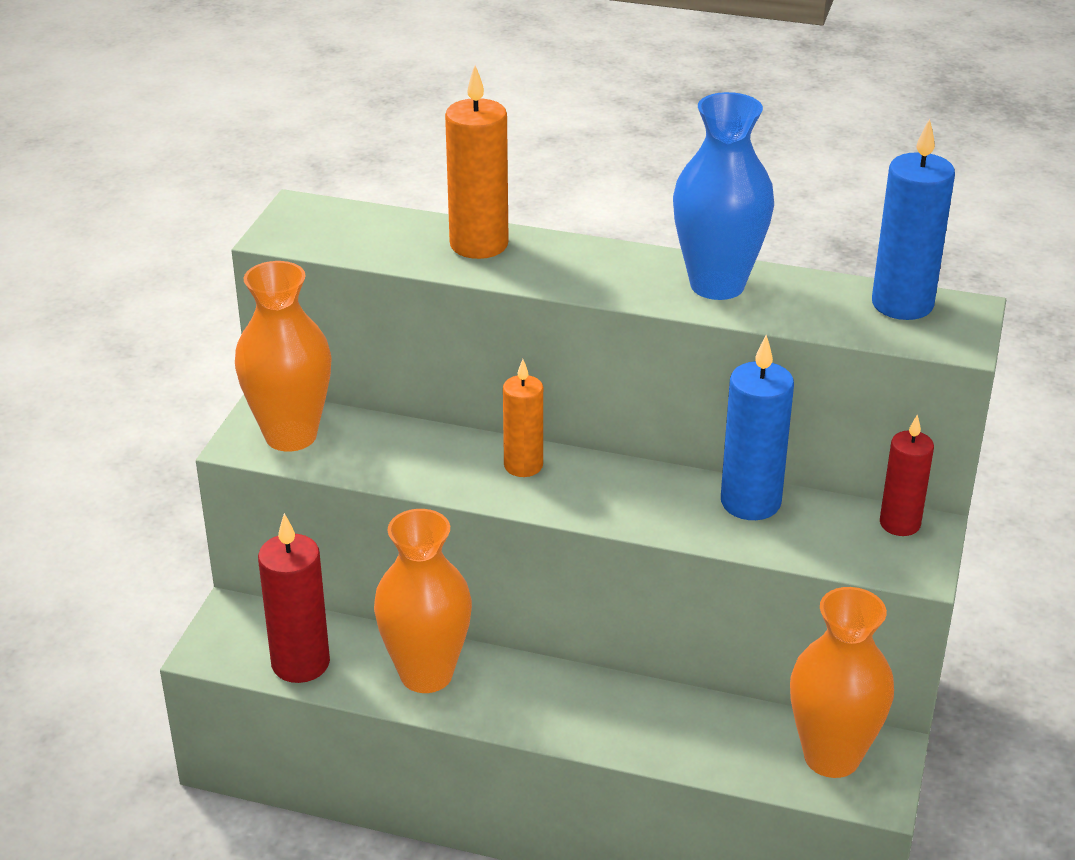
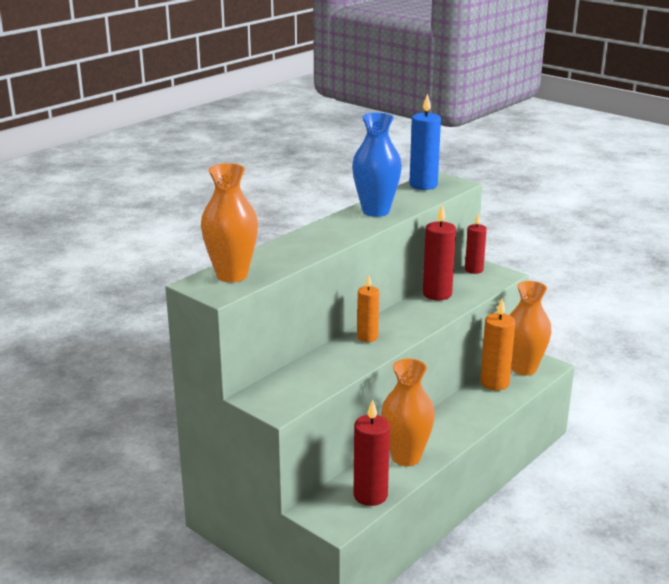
camera: 65 degrees left, 10 degrees down
(291, 435) = (284, 394): orange vase -> orange vase (232, 275)
(479, 244) = (286, 249): orange candle -> orange candle (494, 383)
(750, 502) = (437, 294): blue candle -> red candle

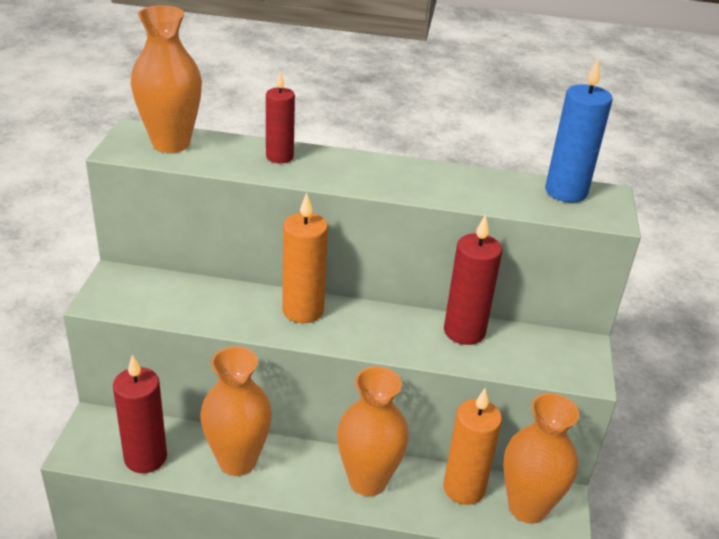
camera: 55 degrees right, 10 degrees up
(367, 337) = (303, 310): orange candle -> orange candle, size x1.51
(375, 211) = (438, 180): blue vase -> none
(463, 413) = (368, 481): none -> orange vase
(474, 270) = (567, 343): red candle -> red candle (279, 157)

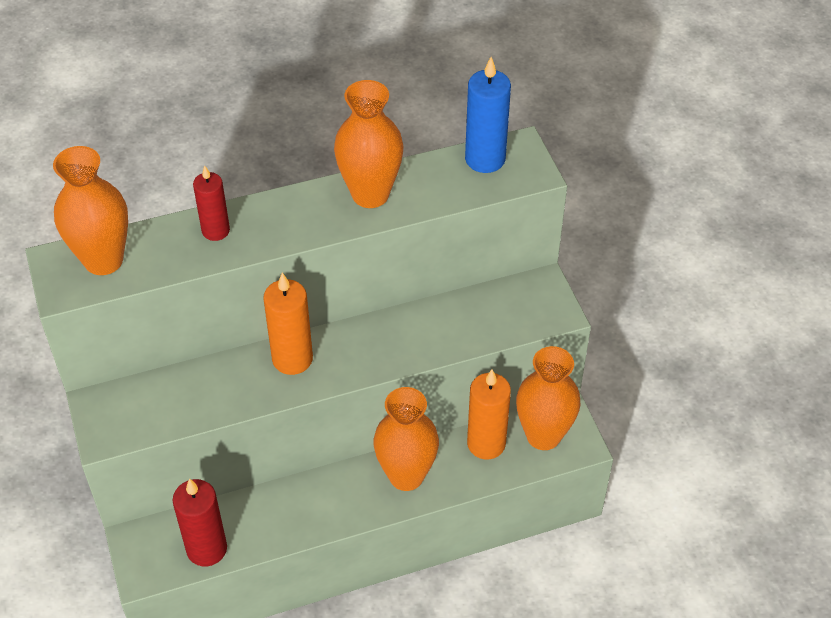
camera: 25 degrees left, 15 degrees up
(237, 461) = (287, 512): orange vase -> orange vase (370, 194)
(464, 331) = (440, 315): red candle -> none

